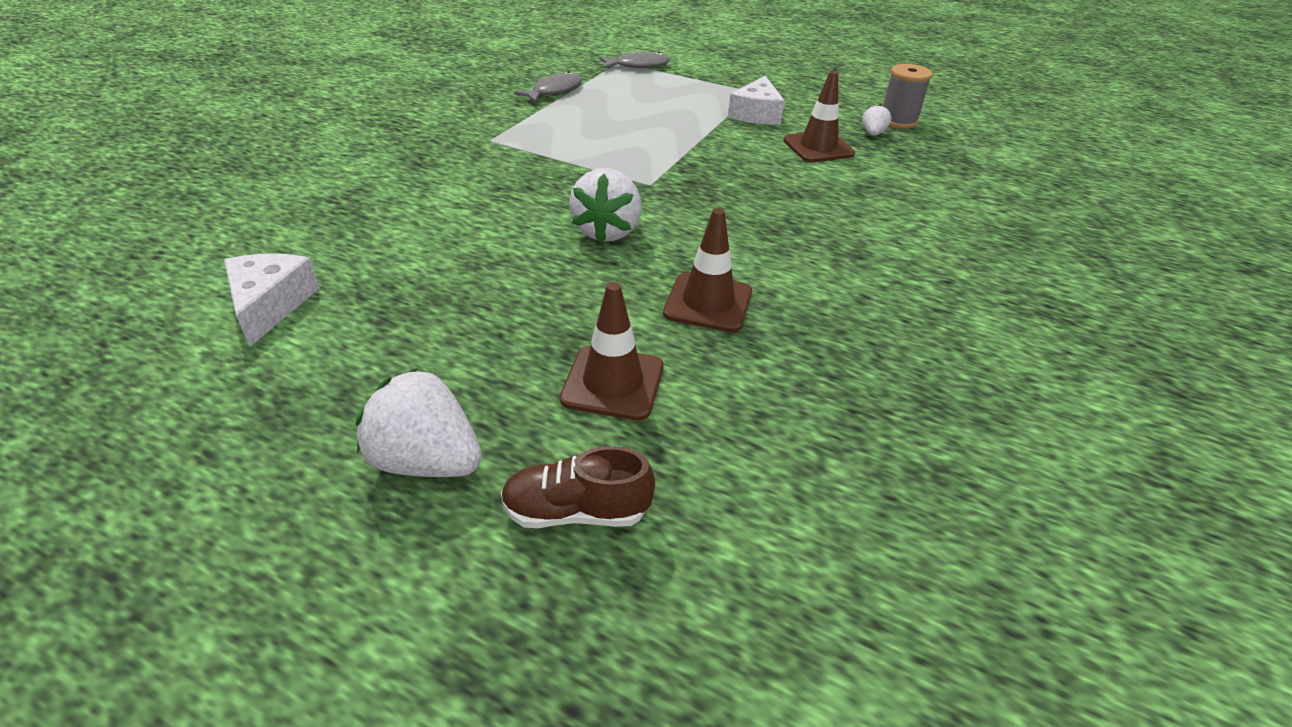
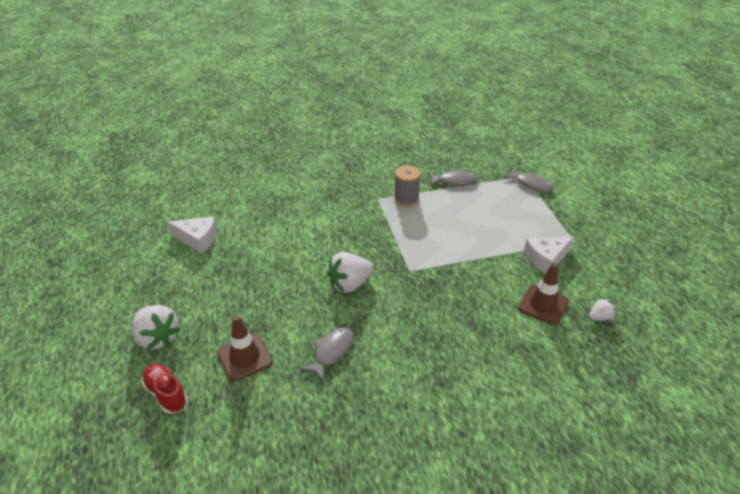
camera: 50 degrees right, 0 degrees up
(270, 305) = (198, 239): white cheese -> white cheese turned 60 degrees clockwise
(427, 461) = (157, 338): white strawberry -> white strawberry turned 150 degrees clockwise
(576, 511) = (166, 394): brown shoe -> red shoe
(708, 303) = (332, 352): brown traffic cone -> grey fish
(898, 121) = (638, 319): grey spool -> grey spool (406, 199)

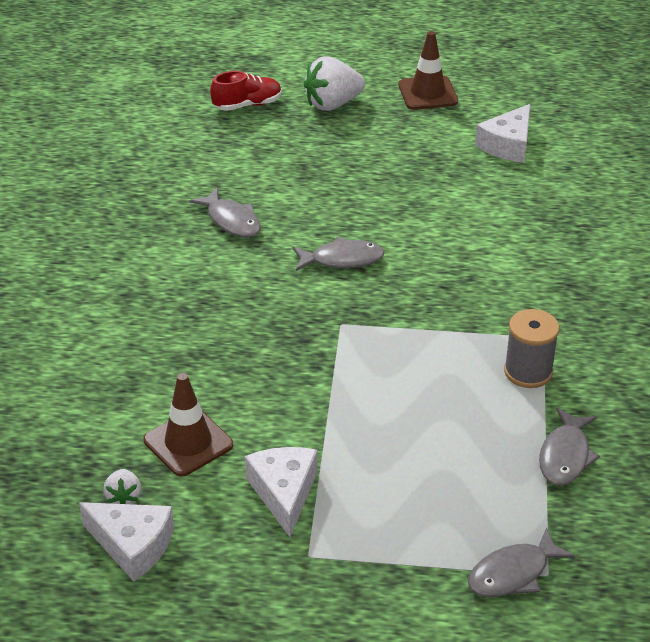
camera: 110 degrees right, 0 degrees up
(245, 357) = (265, 158): brown traffic cone -> brown traffic cone (428, 93)
(349, 284) = (342, 259): white strawberry -> grey fish
(624, 302) = (132, 545): none -> white cheese

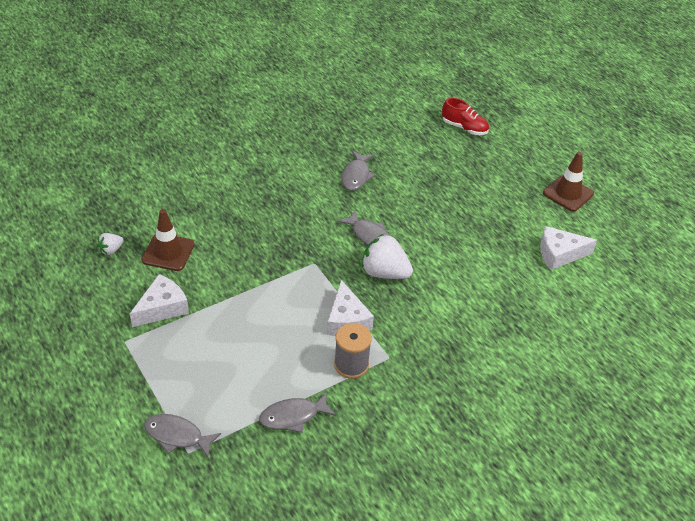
camera: 50 degrees right, 5 degrees up
(132, 545) = (81, 271): white cheese -> white cheese (346, 320)
(332, 104) = (507, 160): white strawberry -> white strawberry (384, 273)

